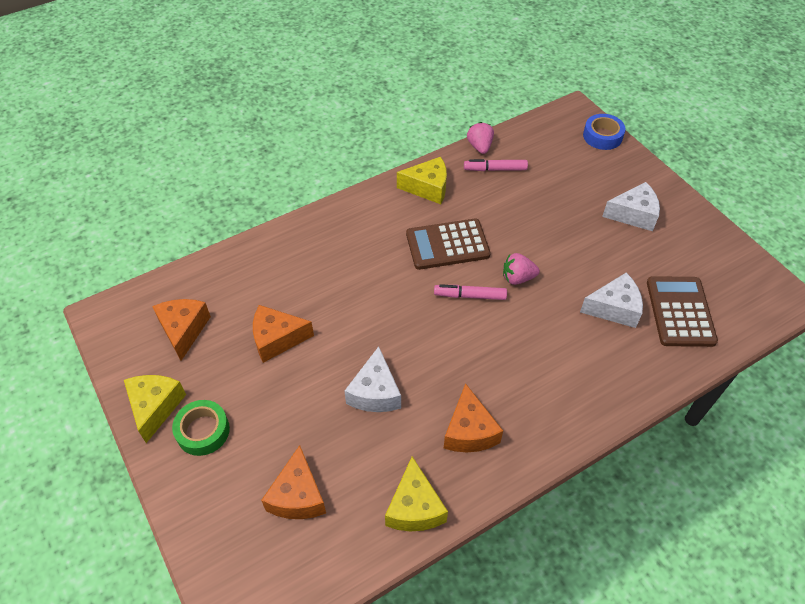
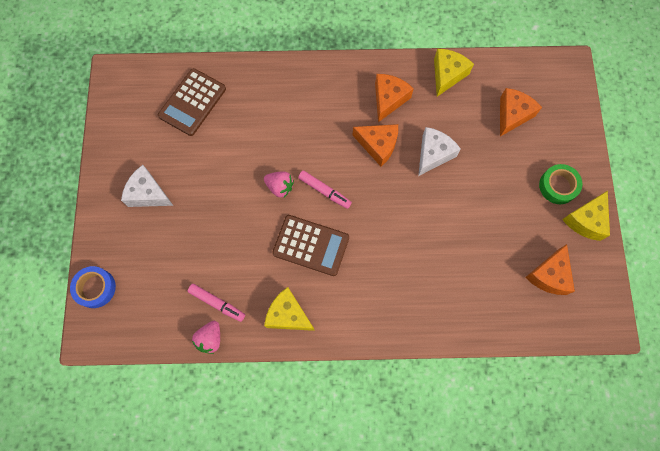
camera: 150 degrees left, 20 degrees up
(277, 339) = (482, 230): orange cheese -> orange cheese (378, 145)
(614, 308) = (233, 128): white cheese -> none

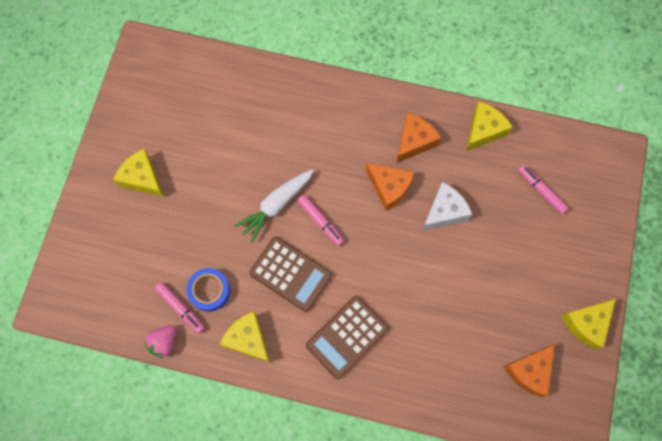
camera: 15 degrees right, 0 degrees up
(95, 288) = (66, 261): blue tape -> blue tape (209, 291)
(148, 193) = (142, 178): white cheese -> yellow cheese
(192, 102) = (212, 95): brown calculator -> brown calculator (347, 337)
(280, 187) = (276, 205): pink strawberry -> white carrot
(512, 115) = (541, 191): orange cheese -> pink marker
(558, 186) = (567, 279): green tape -> none

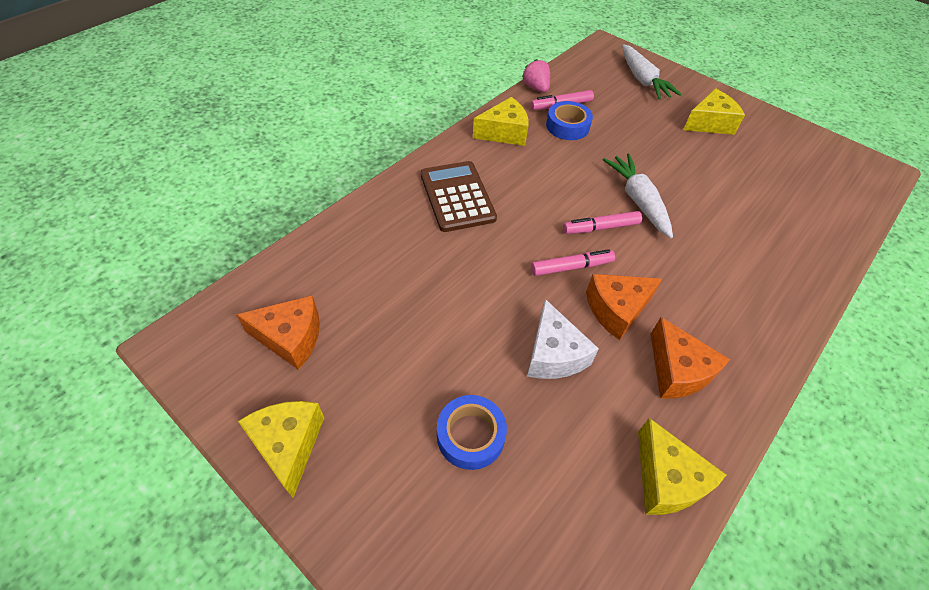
camera: 115 degrees right, 20 degrees down
(99, 251) = (642, 80): none -> white carrot
(290, 274) = (552, 182): brown calculator -> none
(521, 233) = (470, 435): none -> blue tape
(529, 371) = (291, 338): orange cheese -> orange cheese turned 120 degrees clockwise
(541, 191) = (522, 509): pink marker -> pink marker (571, 267)

